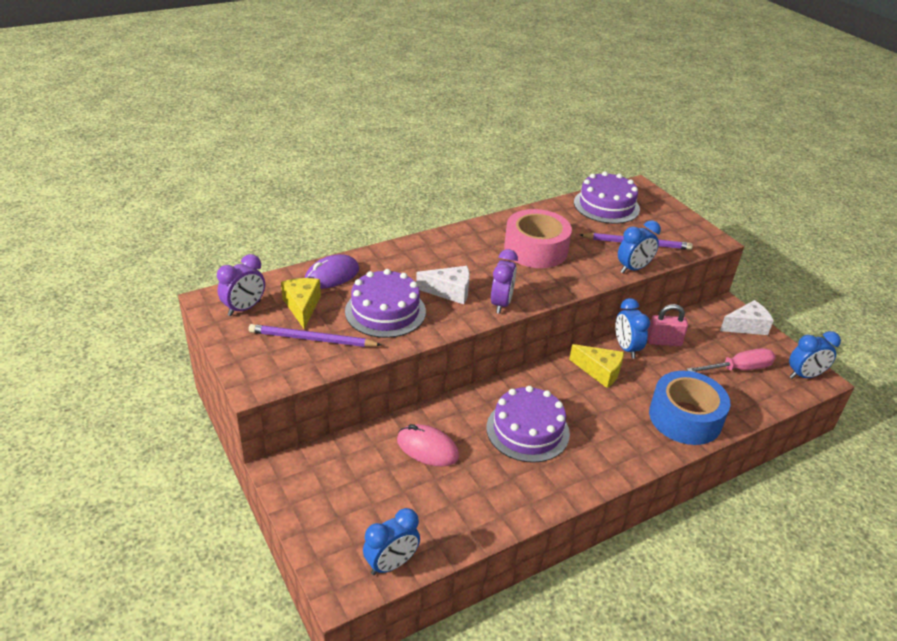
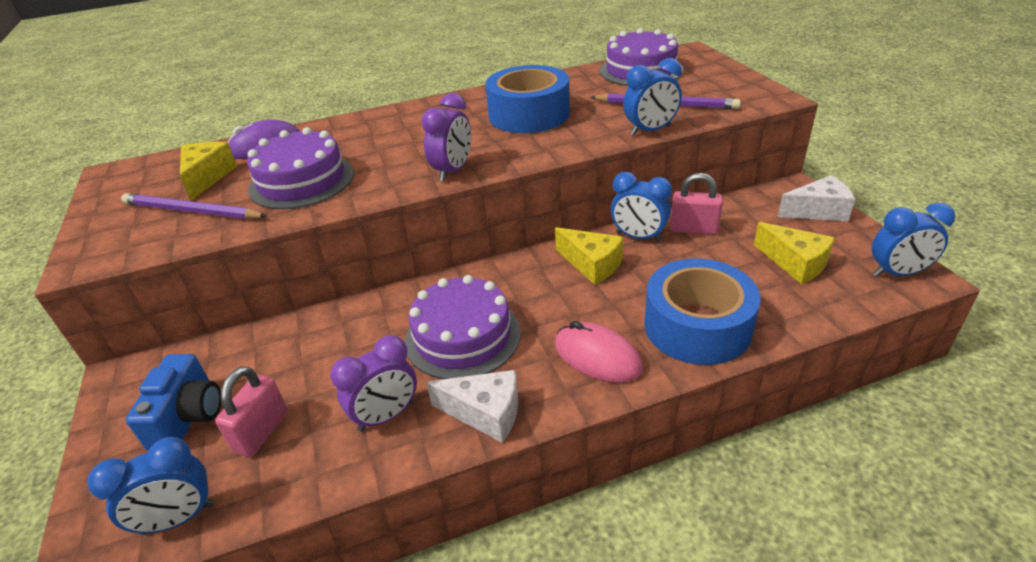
camera: 15 degrees right, 0 degrees up
(244, 308) = (141, 180): purple clock -> purple clock (386, 416)
(355, 498) = (188, 417): none -> blue camera
(416, 505) = (262, 432): none -> pink padlock
(427, 448) = (318, 355): pink mouse -> pink mouse (597, 357)
(449, 292) = (395, 159): white cheese -> white cheese (485, 413)
(535, 249) = (529, 114): pink tape -> blue tape
(626, 348) = (638, 237): blue clock -> blue clock turned 60 degrees counterclockwise
(738, 369) = (795, 263): pink screwdriver -> yellow cheese

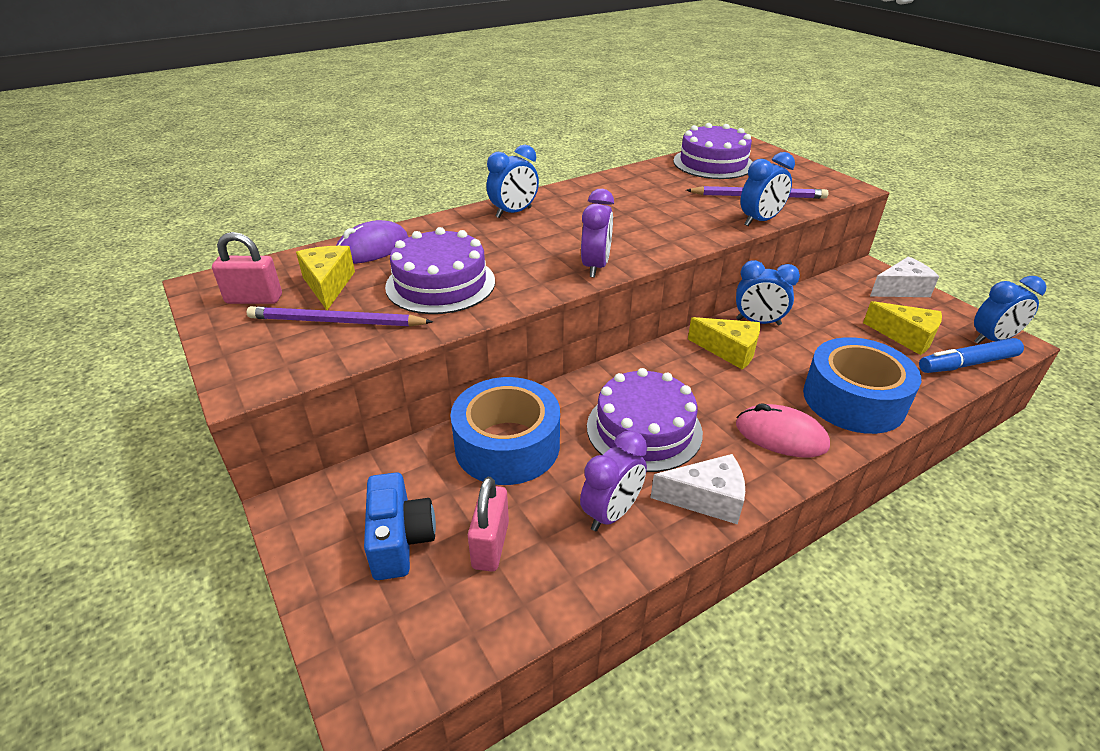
camera: 15 degrees left, 0 degrees up
(179, 519) = (451, 643): blue clock -> blue clock (514, 213)
(529, 114) = (634, 208): blue tape -> blue tape (507, 445)
(693, 229) = (803, 312): pink padlock -> pink padlock (254, 299)
(851, 298) = (967, 364): none -> blue marker

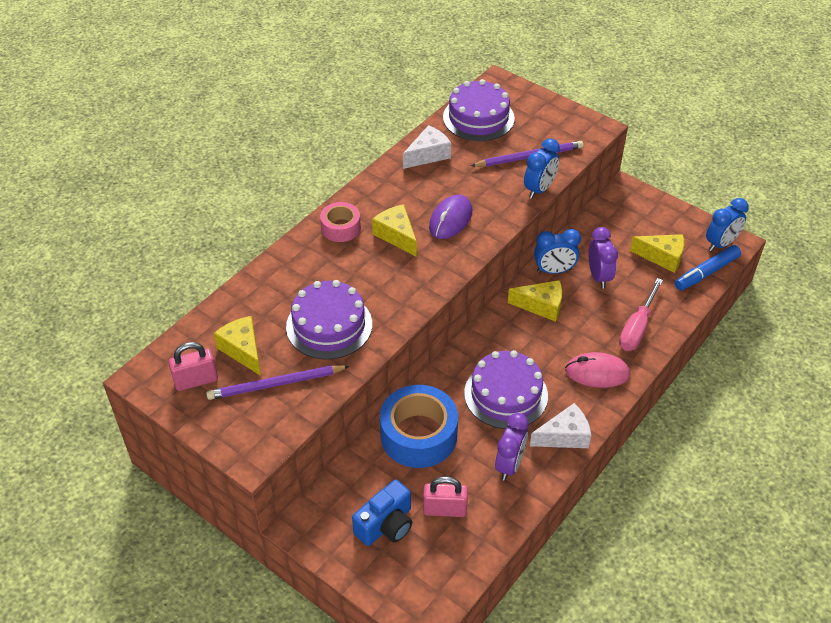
camera: 20 degrees left, 10 degrees up
(372, 249) = (250, 302): purple mouse -> purple mouse (450, 220)
(400, 540) = (386, 525): blue camera -> blue camera turned 75 degrees clockwise
(490, 545) = (444, 509): pink padlock -> pink padlock turned 75 degrees counterclockwise
(514, 213) = (341, 228): blue clock -> pink tape
(570, 228) = (396, 236): none -> yellow cheese
(595, 267) = (435, 276): purple clock -> purple clock (599, 276)
(853, 400) = (637, 328): blue tape -> pink screwdriver
(901, 289) = (651, 206): white cheese -> white cheese (428, 155)

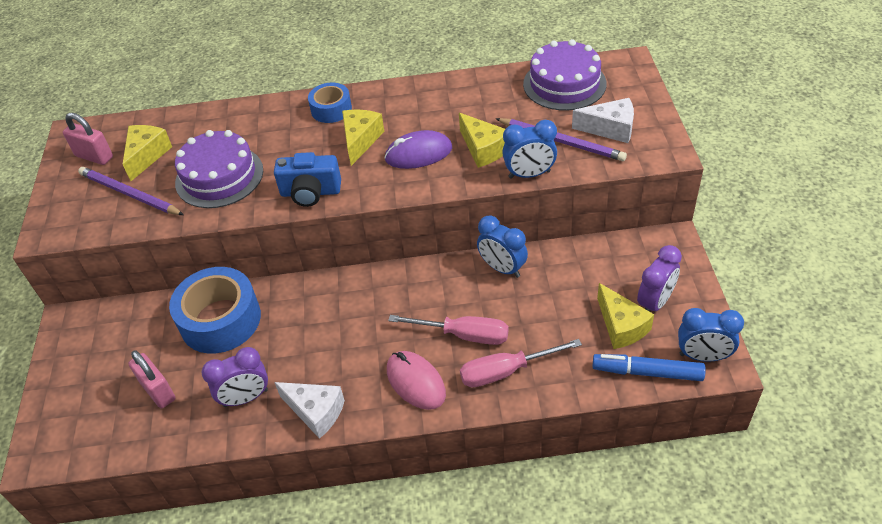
camera: 50 degrees right, 0 degrees up
(341, 228) = (331, 109): pink tape -> blue tape
(386, 525) = (111, 367): blue camera -> blue camera (310, 192)
(428, 155) = (477, 91): white cheese -> white cheese (610, 129)
(506, 394) = (321, 340): purple cake -> none
(541, 306) = (449, 290): yellow cheese -> yellow cheese (483, 149)
(586, 326) = (463, 335): none -> pink screwdriver
(599, 276) = (535, 301): purple clock -> purple clock (655, 302)

